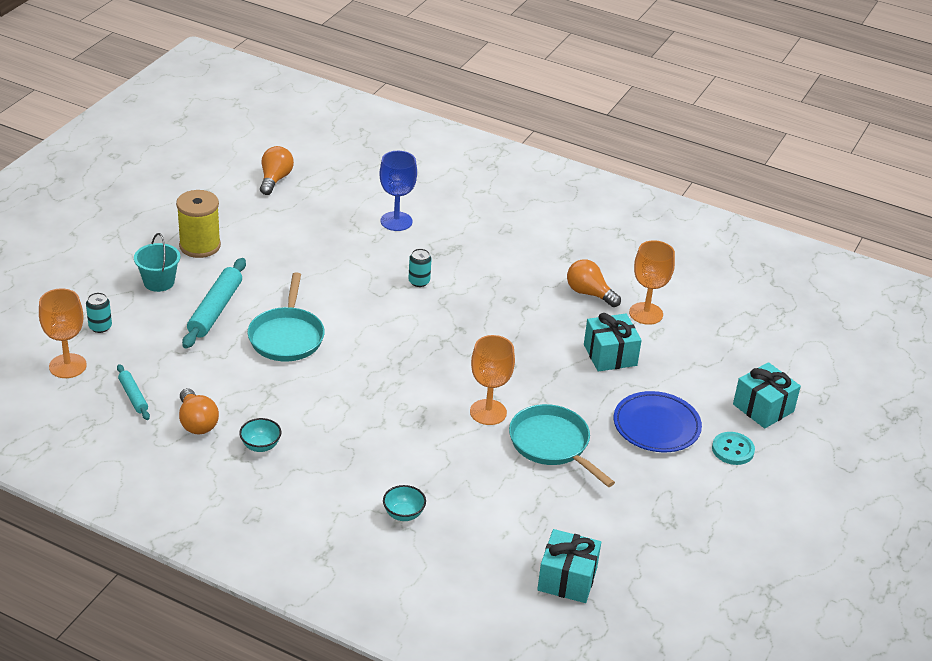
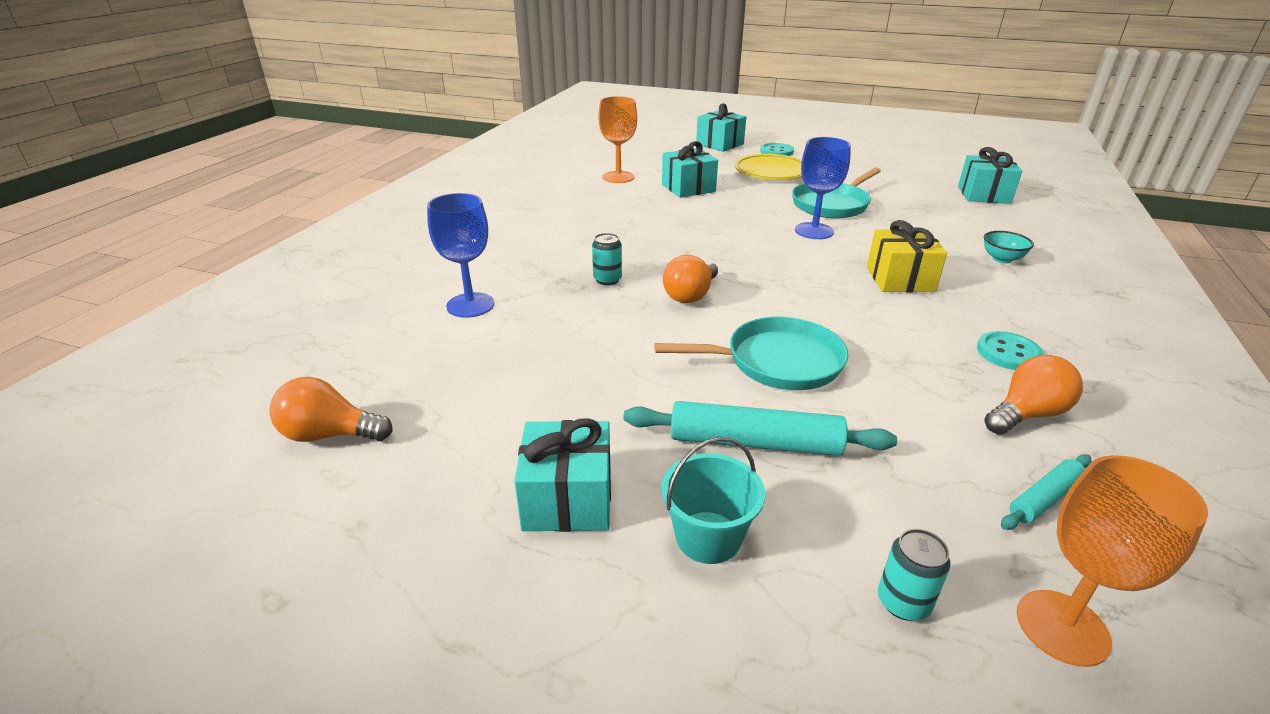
camera: 95 degrees left, 5 degrees down
(200, 246) = (567, 499): yellow spool -> turquoise gift
(260, 446) = (1008, 353): turquoise bowl -> turquoise button
(381, 433) = (900, 279): none -> yellow gift
(488, 412) = (814, 231): orange goblet -> blue goblet
(589, 293) = (596, 197): orange light bulb -> orange light bulb (691, 295)
(656, 426) = (771, 172): blue plate -> yellow plate

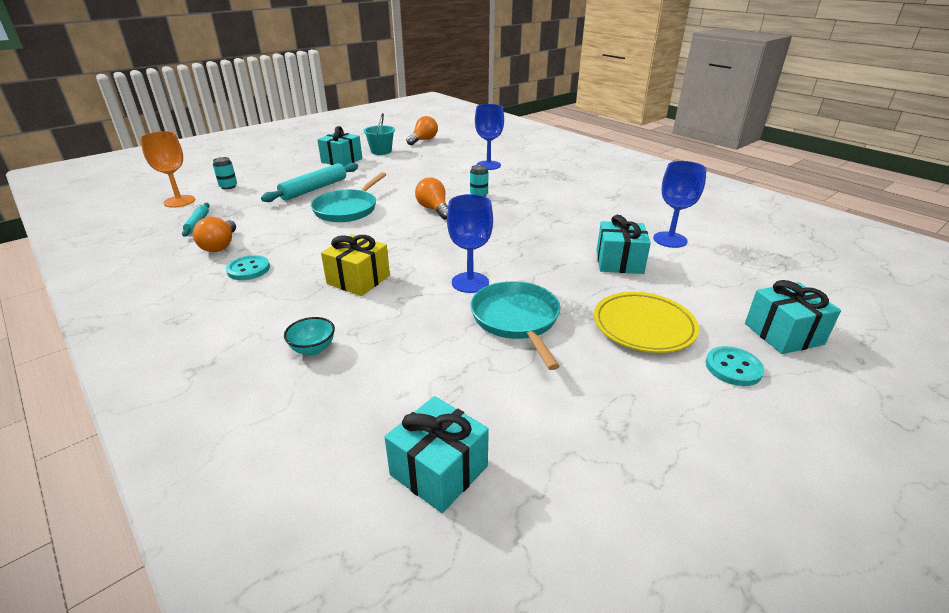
camera: 120 degrees right, 0 degrees up
(618, 177) = (670, 240): orange goblet -> blue goblet
(708, 537) = (294, 172): turquoise bucket -> turquoise bucket (381, 151)

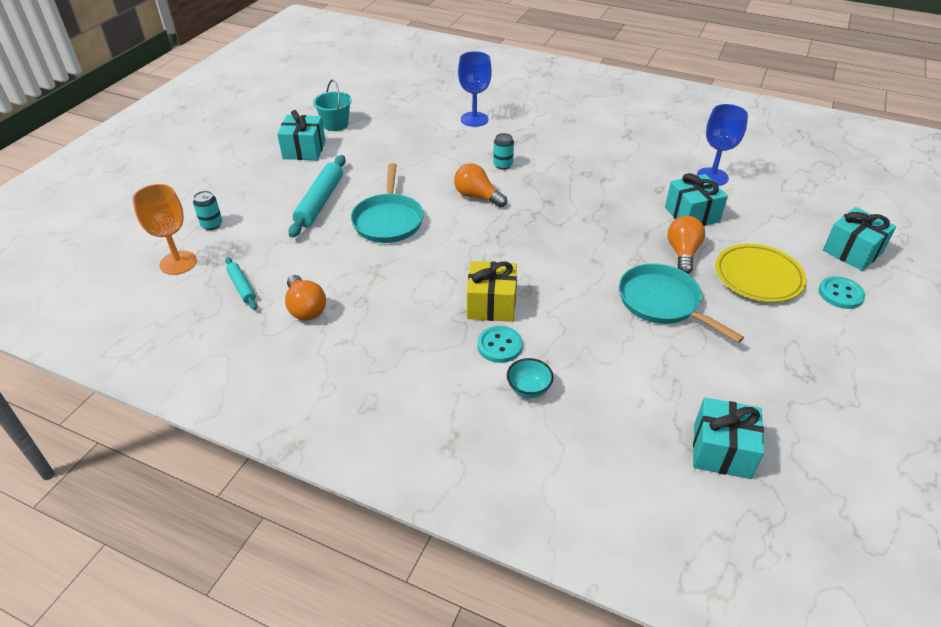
camera: 25 degrees left, 10 degrees up
(248, 269) = (371, 327): turquoise button -> turquoise button (499, 345)
(423, 140) = (367, 95): orange light bulb -> orange light bulb (682, 253)
(470, 282) = (592, 276): blue goblet -> none

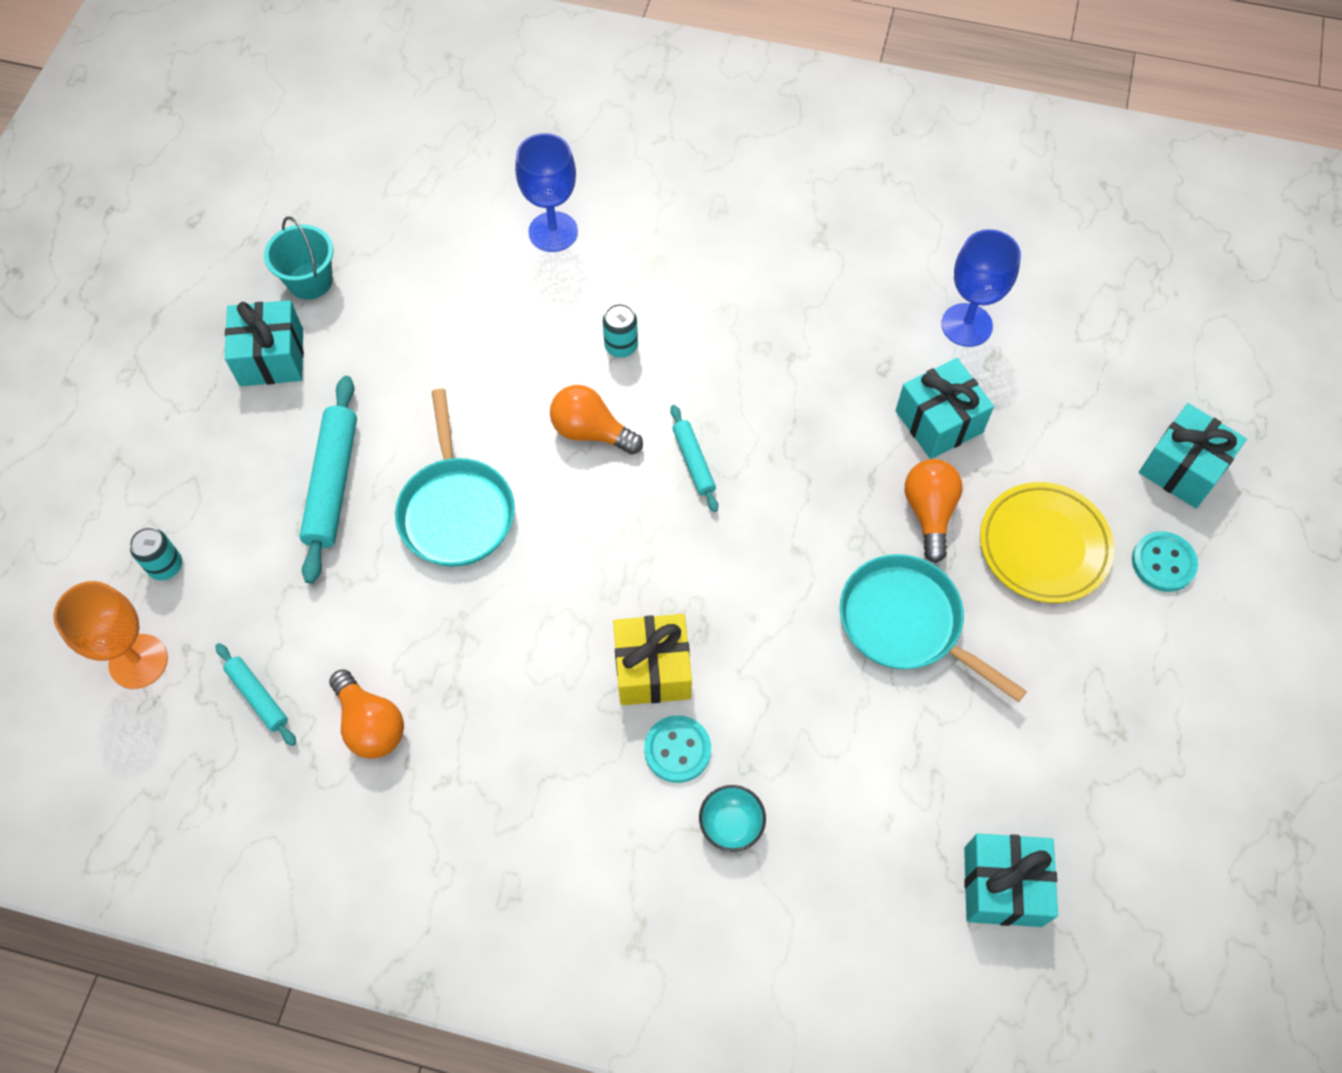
camera: 10 degrees left, 20 degrees up
(536, 215) = (693, 462): none -> turquoise rolling pin

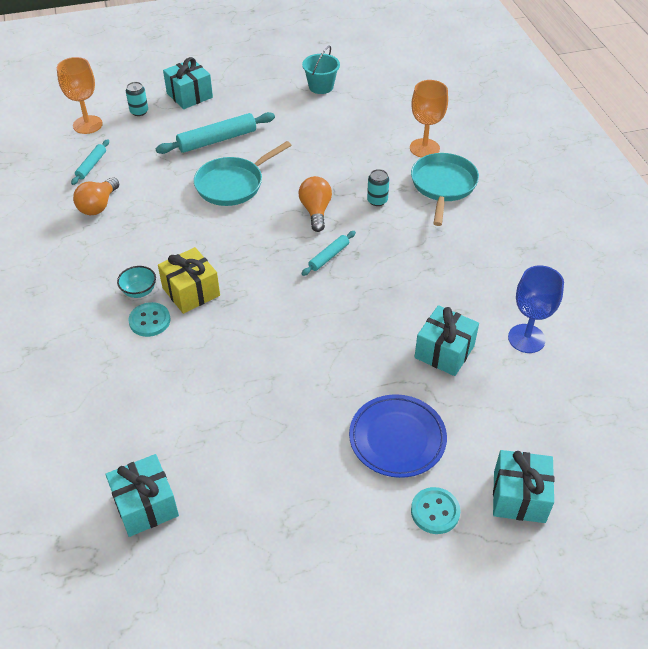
camera: 60 degrees right, 15 degrees down
(271, 357) = (269, 94): turquoise gift -> turquoise gift (189, 95)
(553, 232) = (424, 148): blue goblet -> orange goblet
(731, 825) = (118, 360): turquoise bowl -> turquoise bowl (139, 291)
(906, 623) = (293, 389): turquoise pan -> turquoise pan (443, 186)
(929, 512) = (376, 371): orange light bulb -> none
(1044, 546) = (397, 439): yellow plate -> blue plate

